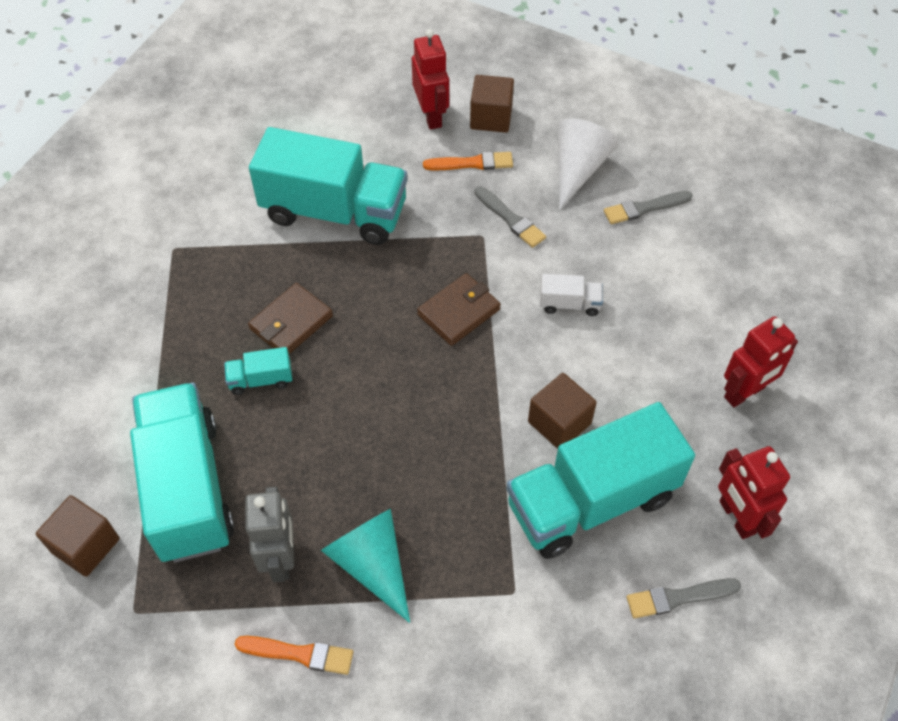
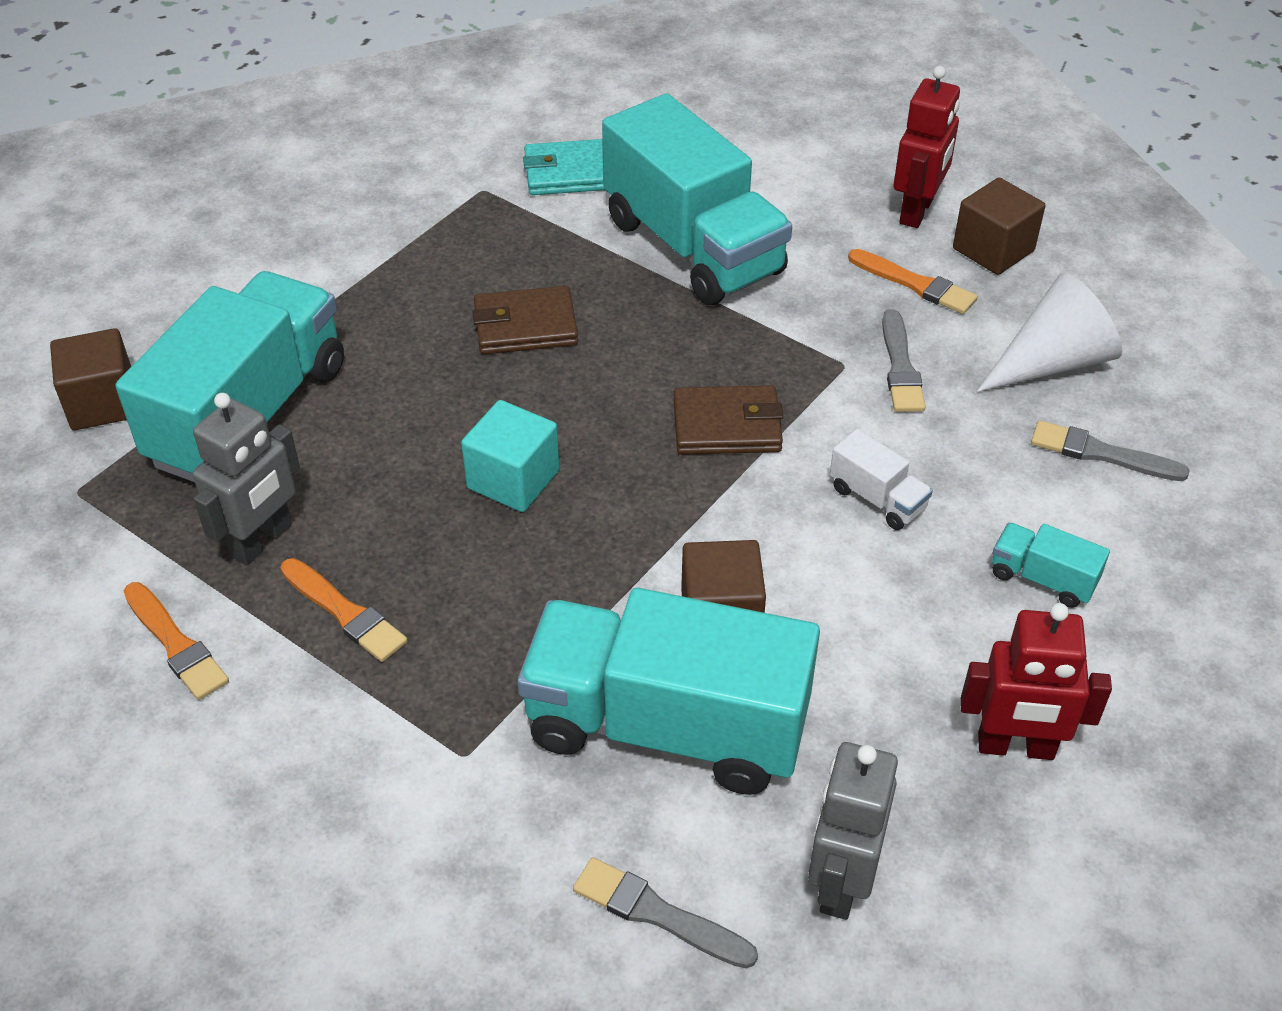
camera: 40 degrees right, 10 degrees down
(215, 205) = (570, 173): none -> turquoise wallet
(260, 379) = (433, 360): turquoise truck -> turquoise truck (1042, 579)
(371, 564) = (344, 612): turquoise cone -> orange brush
(381, 421) = (513, 479): none -> turquoise cube
(736, 517) = (840, 882): red robot -> grey robot

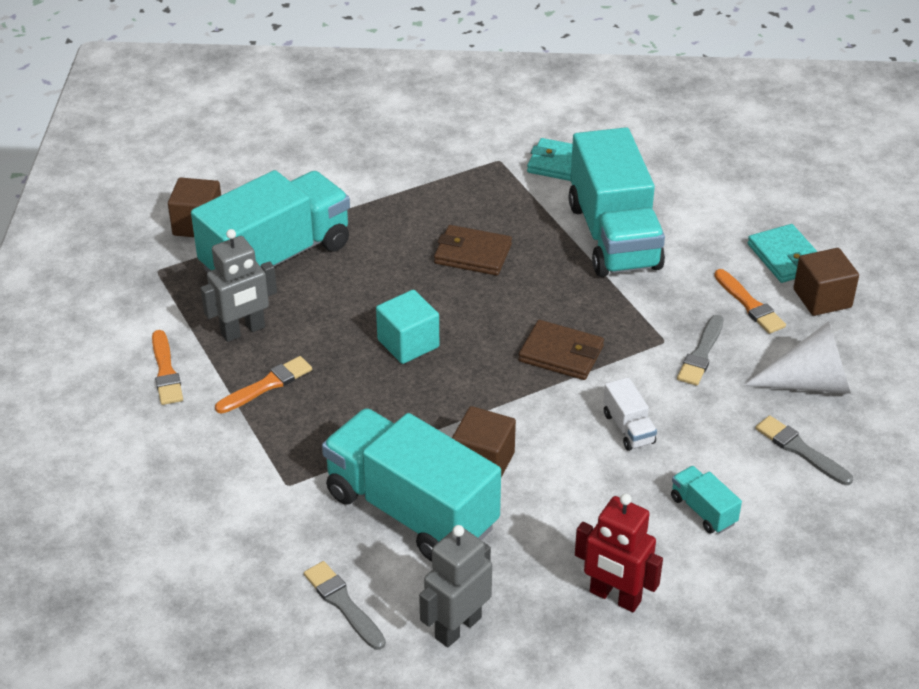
camera: 25 degrees right, 5 degrees down
(344, 612) = (266, 385): orange brush -> orange brush turned 105 degrees counterclockwise
(917, 211) = (786, 257): red robot -> turquoise wallet

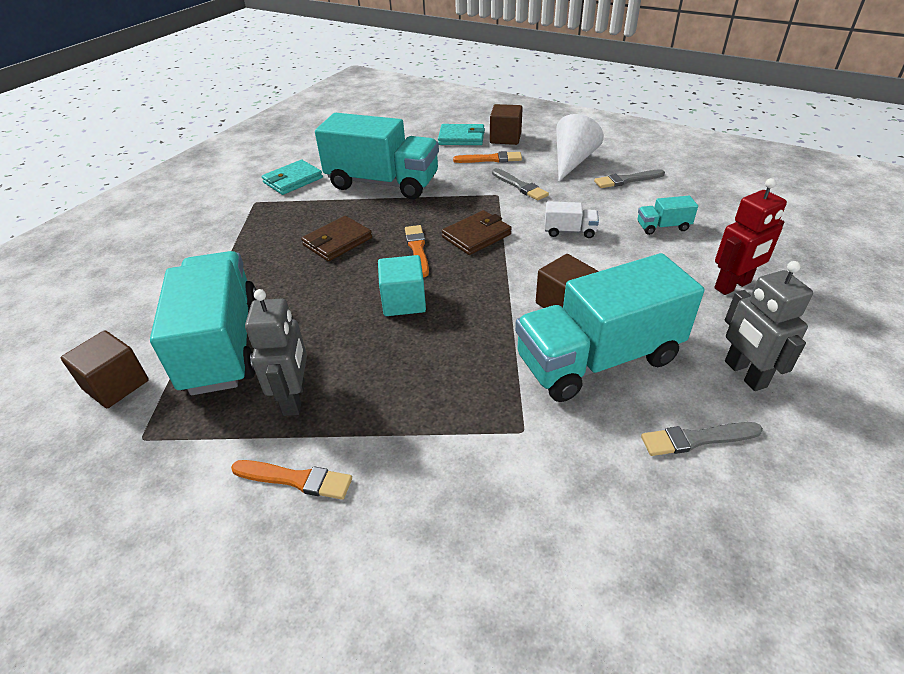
camera: 60 degrees left, 0 degrees up
(266, 385) = (381, 404): orange brush -> orange brush (417, 249)

